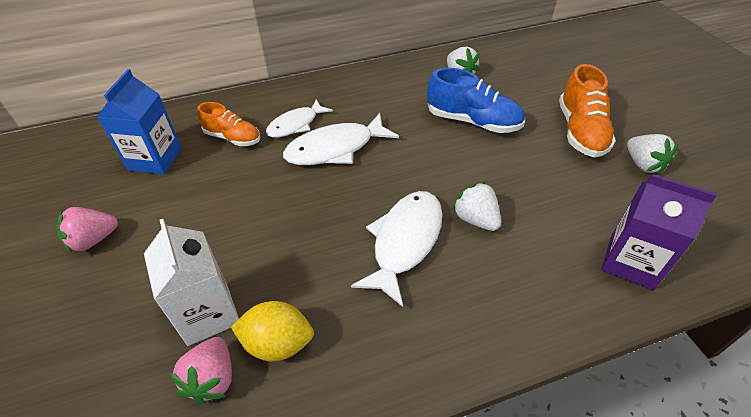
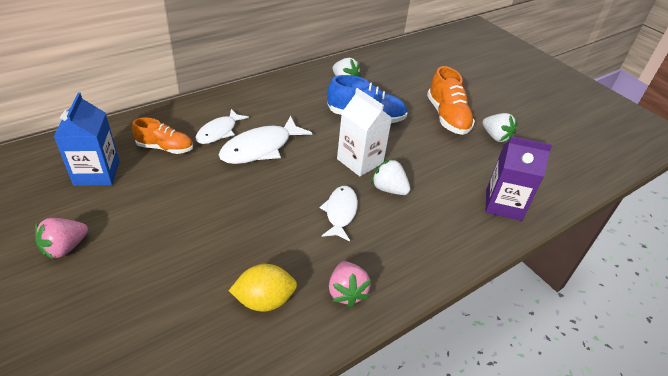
camera: 20 degrees left, 5 degrees down
(208, 313) = (197, 289): white carton -> white carton (360, 161)
(212, 379) = (220, 335): pink strawberry -> pink strawberry (346, 292)
(405, 242) = (340, 212): white fish -> white fish, size x0.66

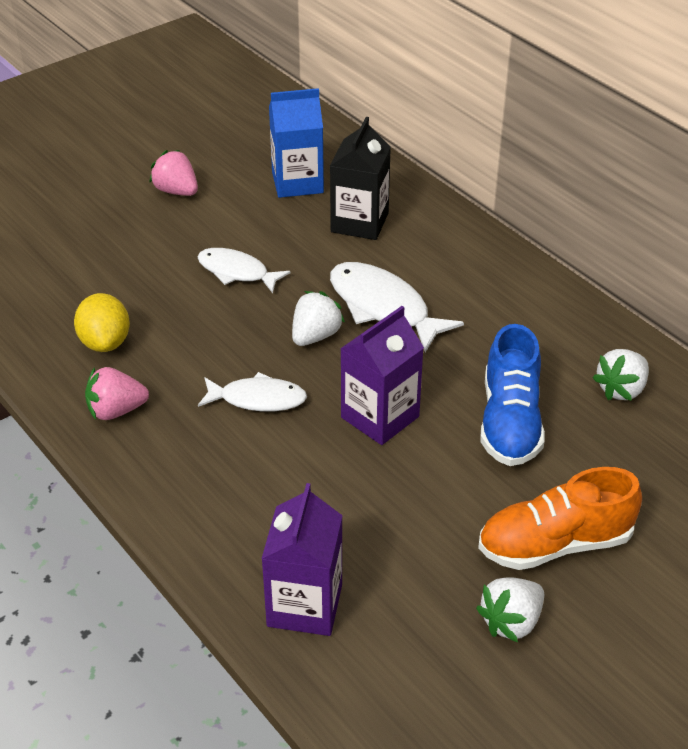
camera: 90 degrees right, 0 degrees up
(165, 148) = (359, 222): orange shoe -> black carton
(219, 132) = (410, 262): white fish -> white fish (237, 272)
(360, 161) = (380, 417): white carton -> purple carton
(389, 189) = (317, 452): white strawberry -> white strawberry (315, 336)

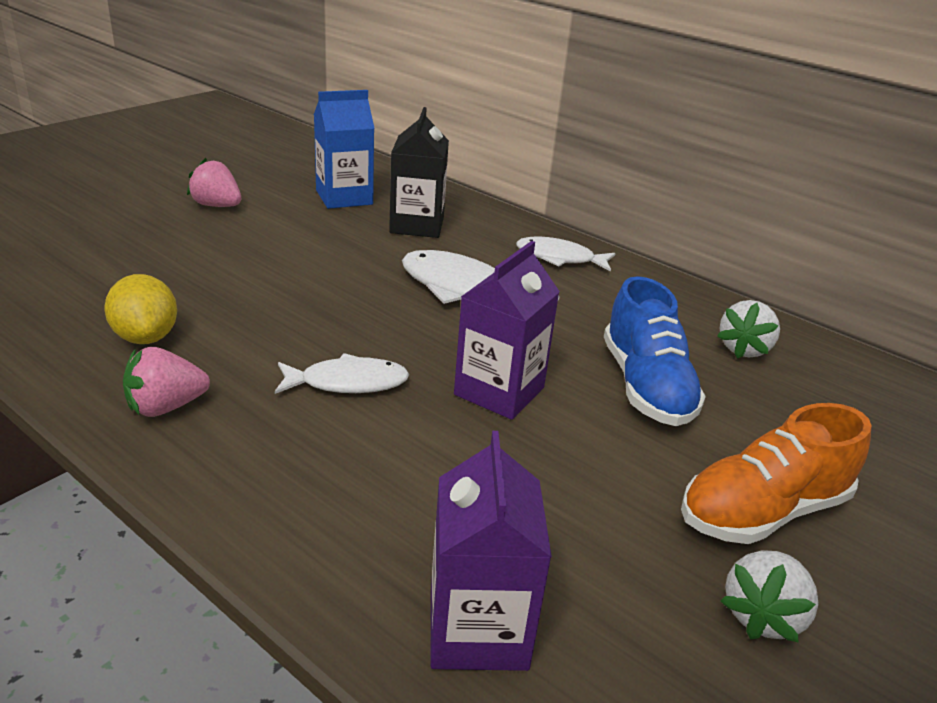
camera: 15 degrees left, 10 degrees down
(237, 272) = (296, 267): white fish -> white fish (559, 258)
(315, 336) = (399, 319): white strawberry -> none

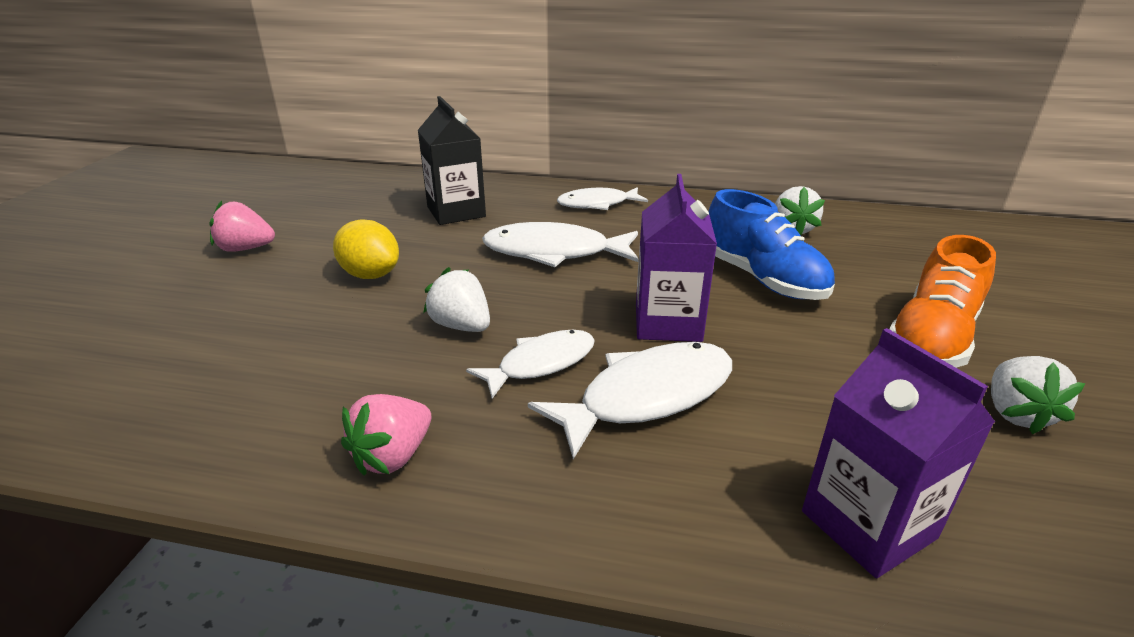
camera: 25 degrees left, 0 degrees up
(146, 337) = (299, 396): yellow lemon -> yellow lemon (370, 275)
(317, 327) = (461, 326): none -> white strawberry
(344, 197) = (366, 207): blue carton -> none
(407, 445) = (647, 396): none -> white fish

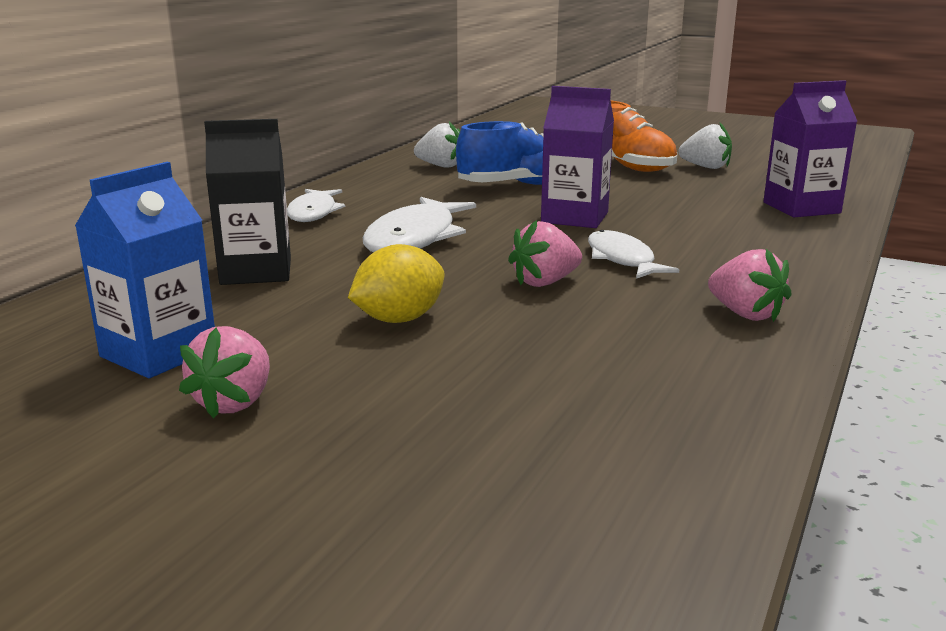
camera: 75 degrees left, 10 degrees down
(317, 215) = (159, 353): none -> blue carton
(461, 326) = (545, 282): white strawberry -> pink strawberry
(647, 396) = (676, 234): white fish -> none

